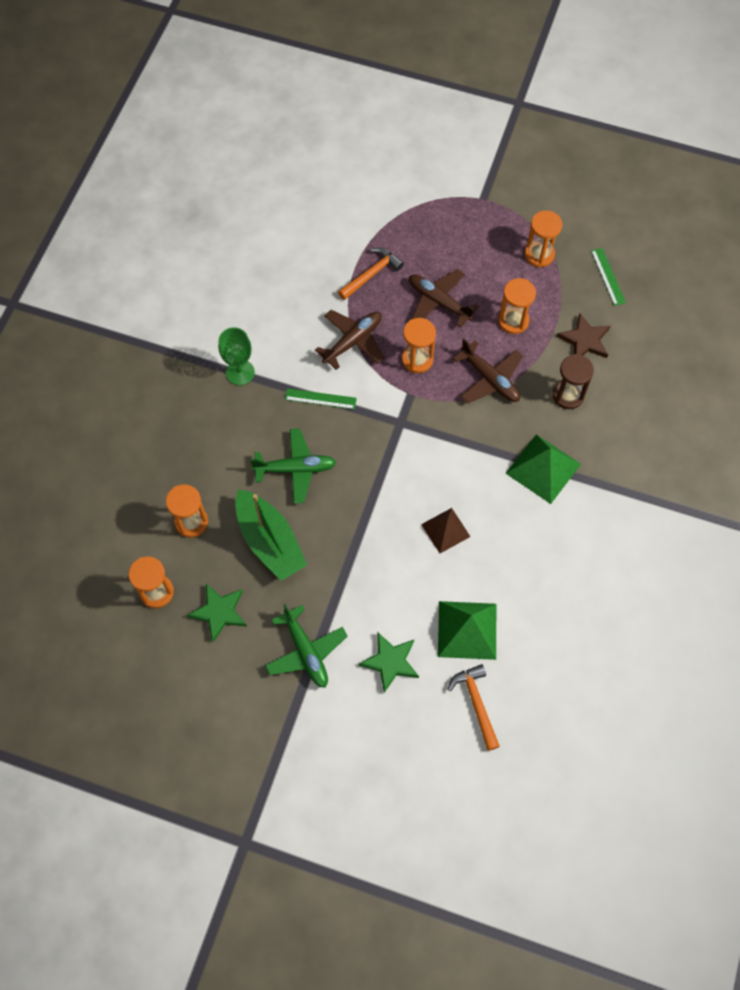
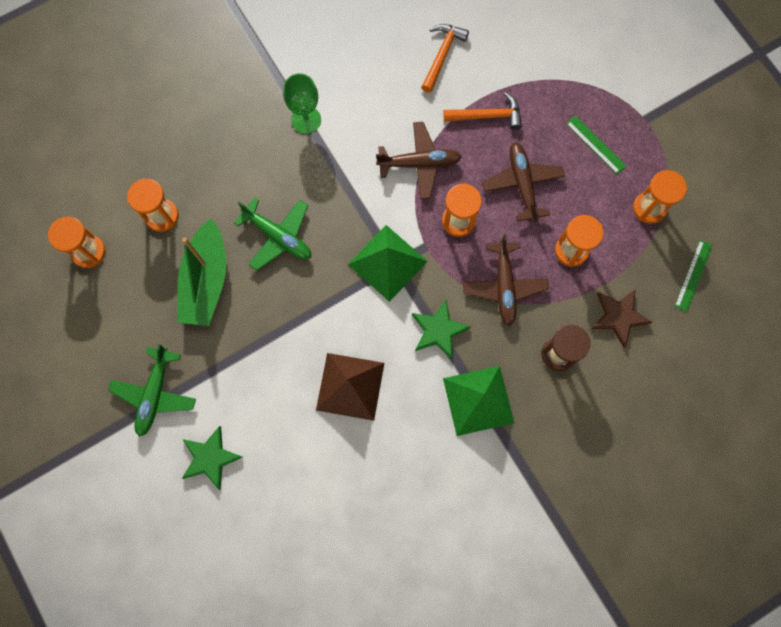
camera: 40 degrees right, 10 degrees up
(219, 612) = (119, 307): green star -> green star (438, 330)
(320, 399) = (349, 192): green ruler -> green ruler (596, 144)
(445, 530) = (350, 386): brown pyramid -> brown pyramid, size x1.55
(467, 630) = (293, 483): green pyramid -> green pyramid (387, 262)
(476, 703) = (245, 549): orange hammer -> orange hammer (442, 55)

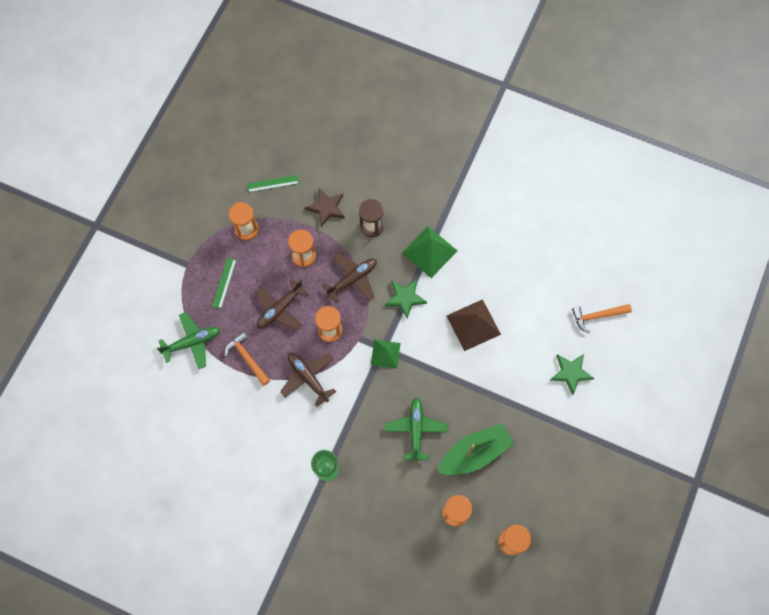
camera: 125 degrees left, 5 degrees down
(155, 394) = (561, 431): green plane -> green plane (192, 342)
(387, 262) = (385, 354): green pyramid -> green pyramid, size x0.65
(442, 55) = (221, 414): orange hammer -> orange hammer (597, 316)

